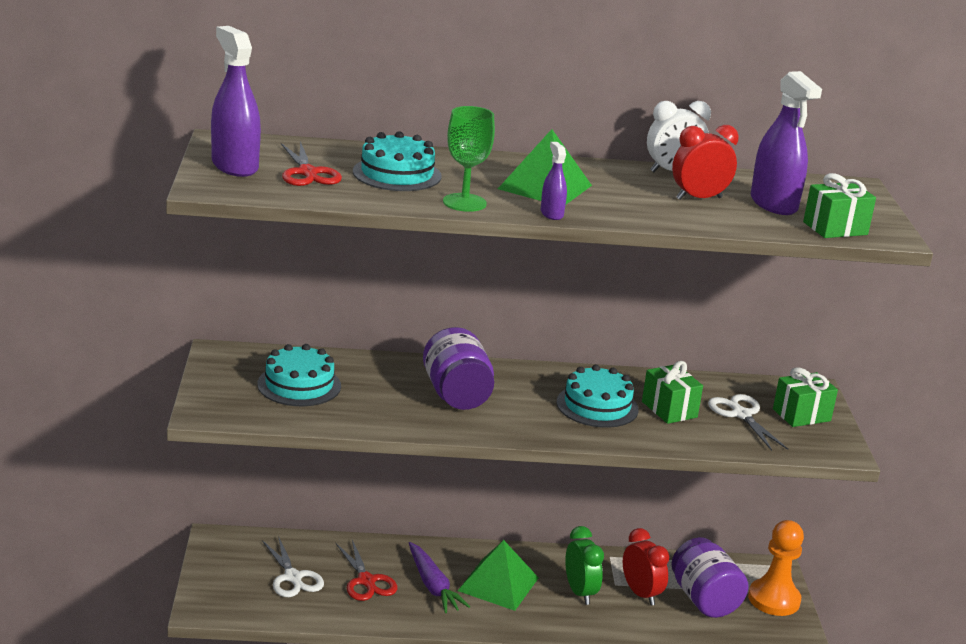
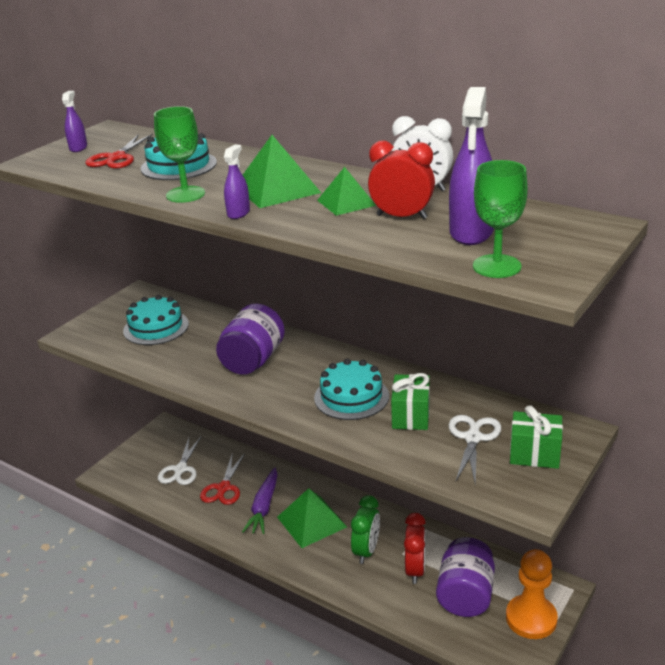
camera: 40 degrees right, 5 degrees up
(234, 166) = (78, 148): purple spray bottle -> purple spray bottle, size x0.51
(630, 192) = (346, 202): none -> green pyramid
(835, 228) = (496, 266): green gift -> green goblet

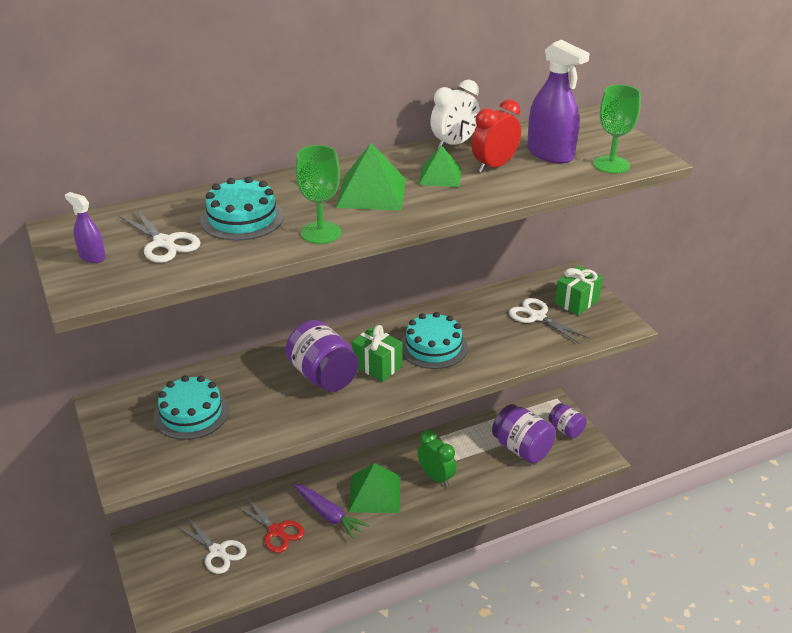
camera: 60 degrees left, 5 degrees up
(117, 158) = (164, 243): red scissors -> white scissors
(238, 213) = (398, 221): purple spray bottle -> none
(411, 416) = (486, 331): green gift -> green gift (377, 366)
(415, 570) = (477, 461): red clock -> none
(531, 618) = (566, 429): orange pawn -> purple jar

